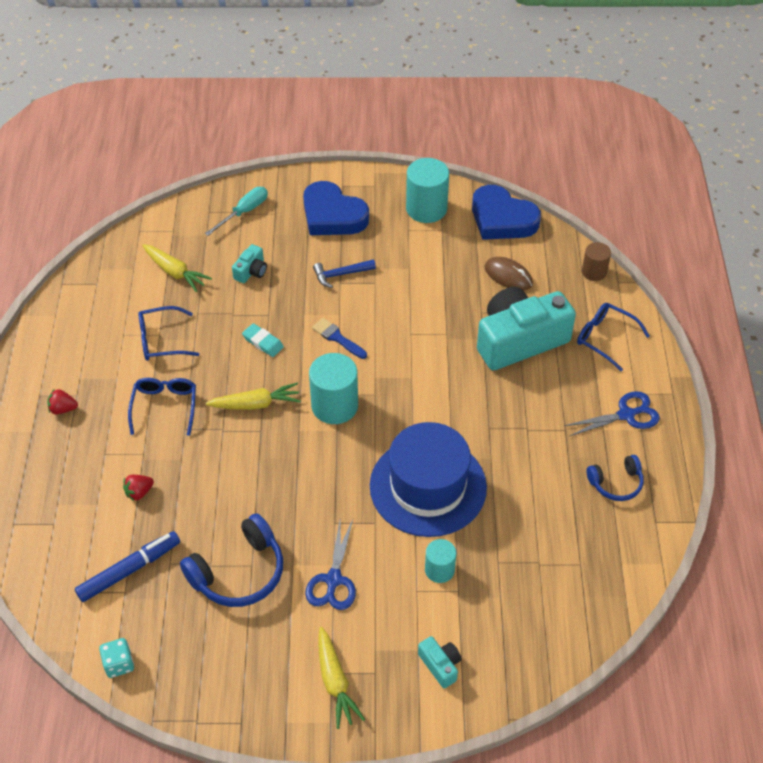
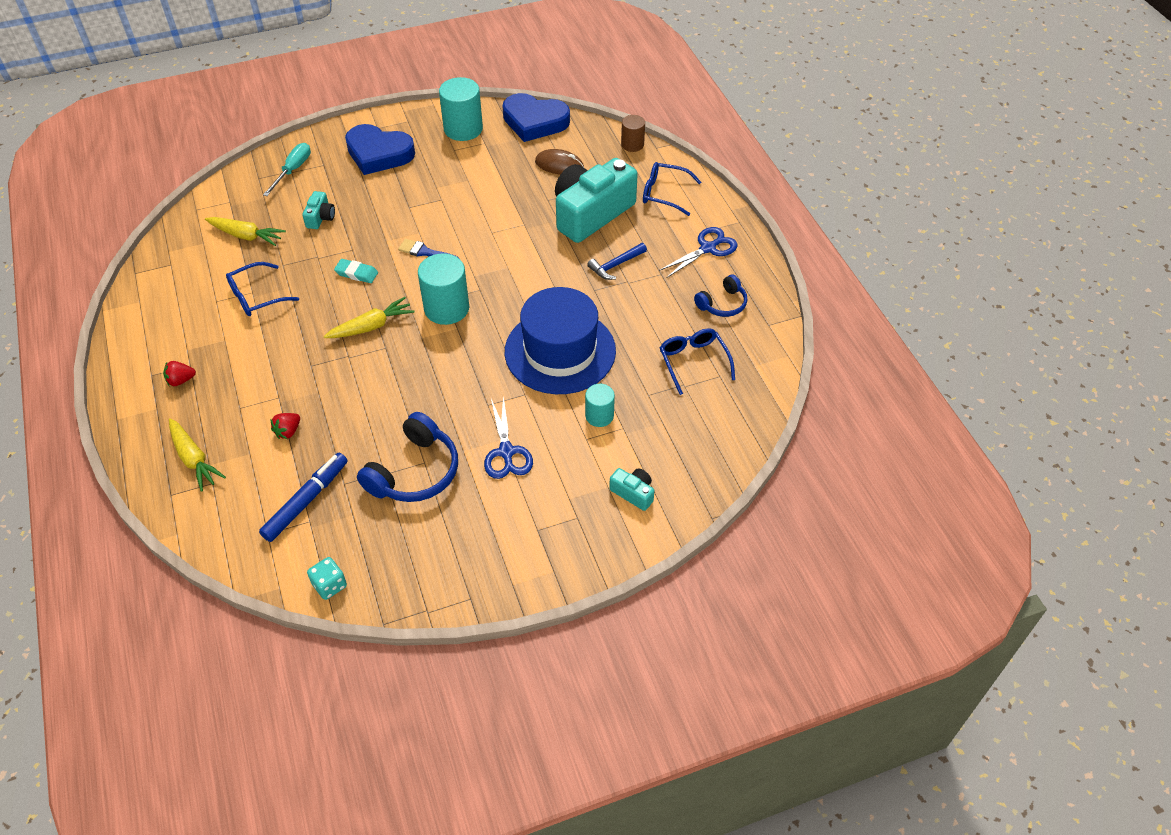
camera: 20 degrees left, 0 degrees up
(165, 407) = (283, 352): blue glasses -> blue glasses (693, 362)
(335, 682) = (544, 536): yellow carrot -> yellow carrot (194, 459)
(340, 274) = (406, 200): blue hammer -> blue hammer (615, 265)

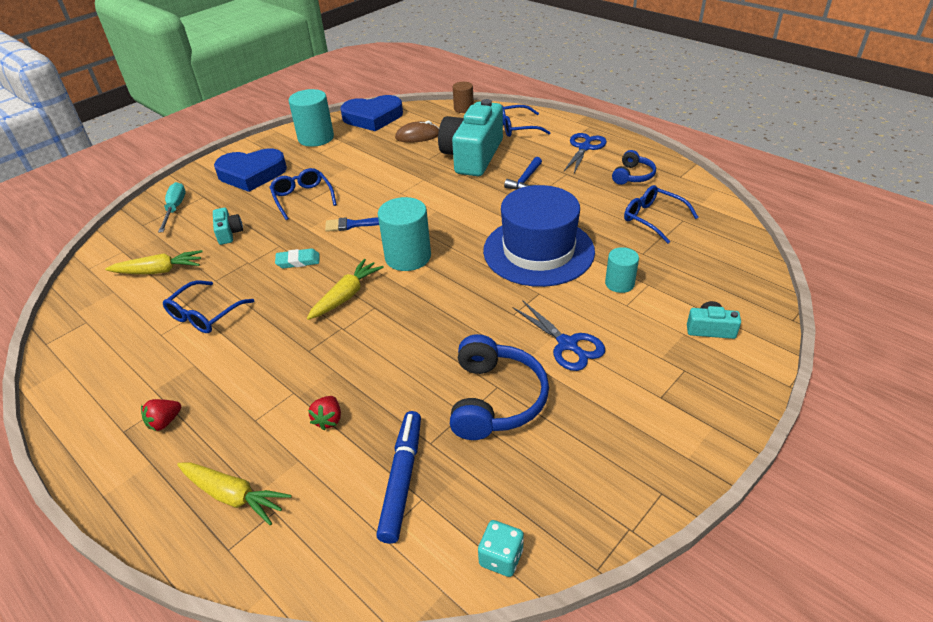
camera: 25 degrees left, 10 degrees down
(404, 202) = (302, 198): none -> blue glasses

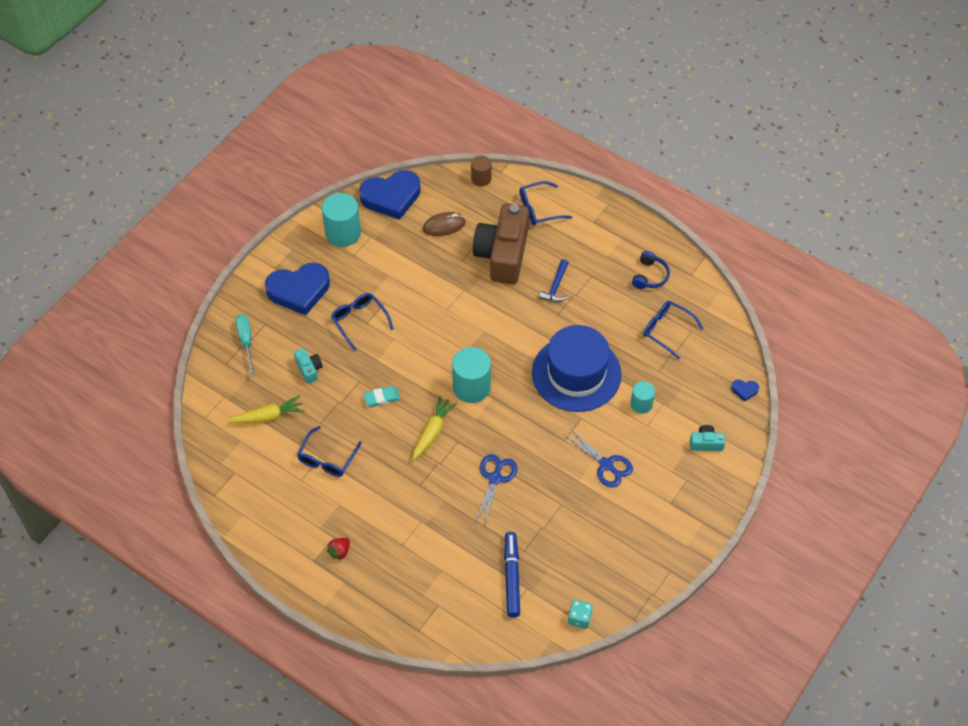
camera: 10 degrees left, 15 degrees up
(234, 496) = (409, 598): yellow carrot -> none
(328, 420) = (452, 540): red strawberry -> none
(352, 225) = (415, 352): blue brush -> none
(472, 156) = (503, 254): turquoise camera -> brown camera
(495, 399) = (561, 514): blue headphones -> none
(584, 148) = (605, 237): blue scissors -> blue scissors (495, 478)
(758, 277) = (744, 390): none -> blue heart

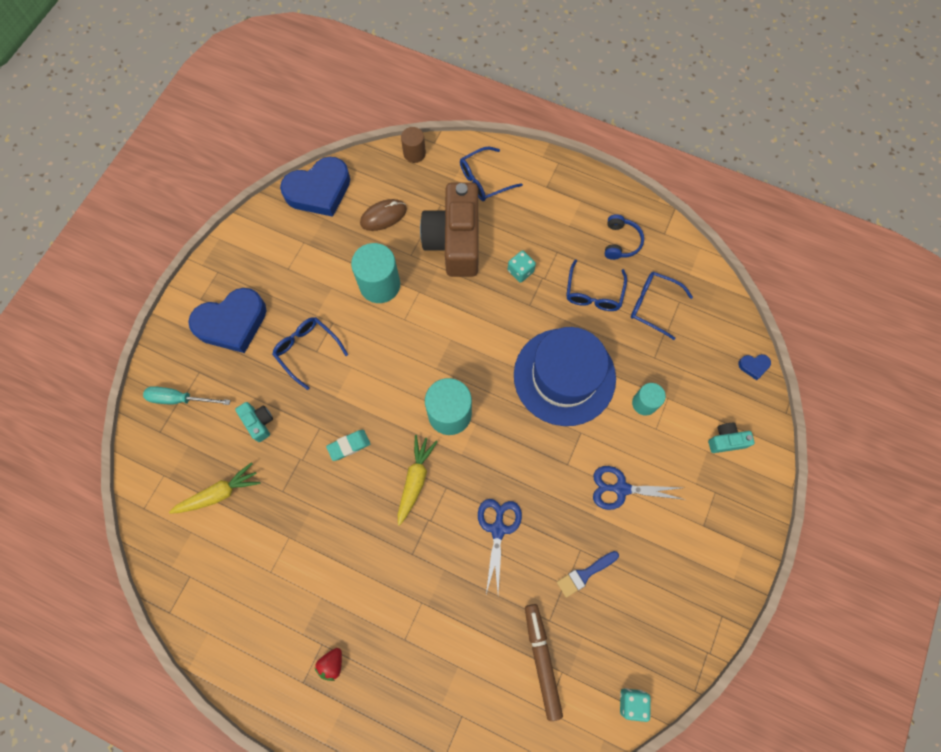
camera: 10 degrees left, 15 degrees up
(246, 342) = (180, 399): turquoise screwdriver -> turquoise screwdriver turned 60 degrees counterclockwise
(327, 458) = (297, 538): blue glasses -> blue glasses (593, 293)
(343, 233) = (271, 243): turquoise cylinder -> turquoise cylinder (380, 285)
(511, 577) = (542, 660): blue marker -> brown marker
(555, 286) = (520, 271): blue hammer -> turquoise dice
(561, 522) = (585, 574): none -> blue brush
(606, 465) = (621, 488): blue scissors -> blue scissors turned 150 degrees clockwise

